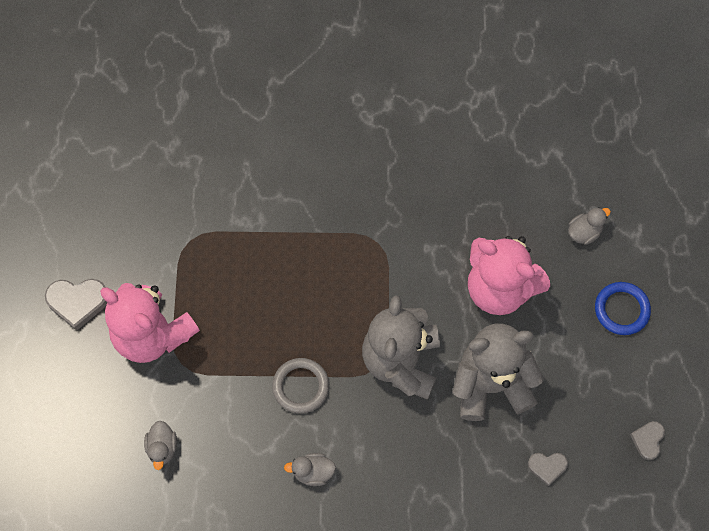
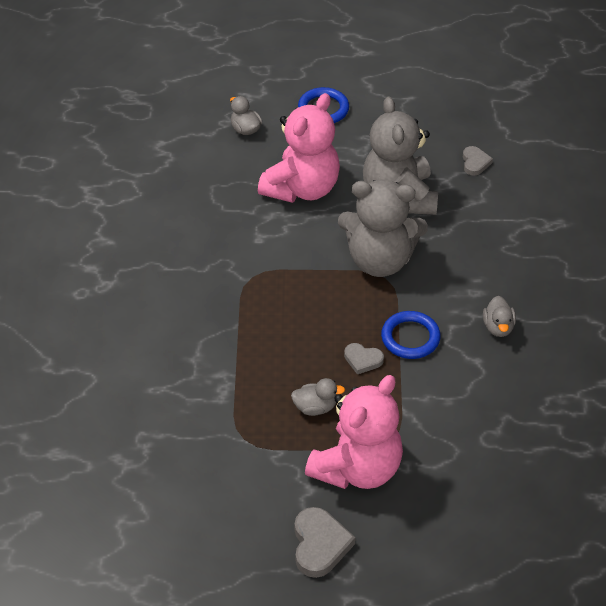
camera: 90 degrees left, 20 degrees down
(162, 447) = (486, 453): grey duck -> grey duck (315, 407)
(300, 386) = (410, 338): grey ring -> blue ring
(648, 440) = (444, 100): grey heart -> grey heart (363, 360)

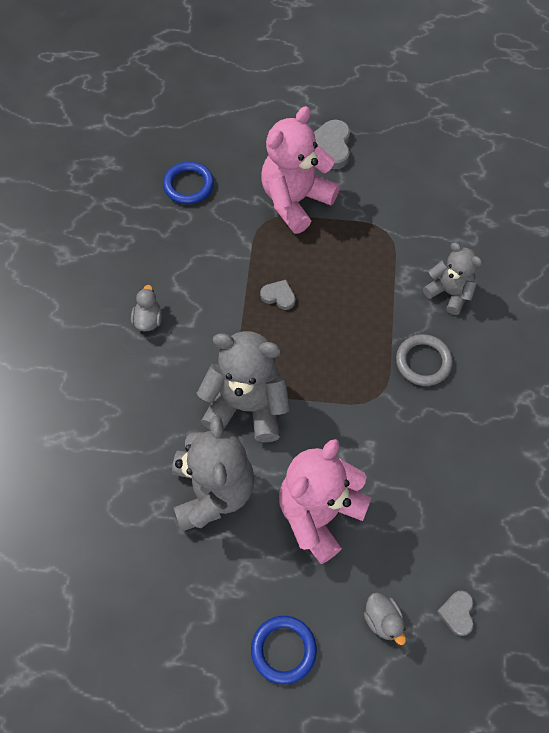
camera: 175 degrees left, 15 degrees up
(173, 376) = (449, 293): none -> grey teddy bear
(205, 309) = (423, 362): none -> grey ring
(315, 407) = (325, 254): grey duck -> none
(410, 338) = (232, 315): blue ring -> blue ring (188, 185)
(475, 162) = (116, 538): grey heart -> grey heart (457, 613)

